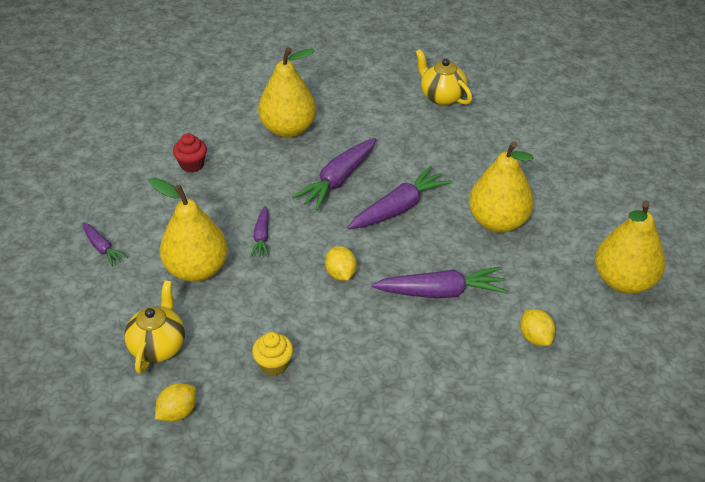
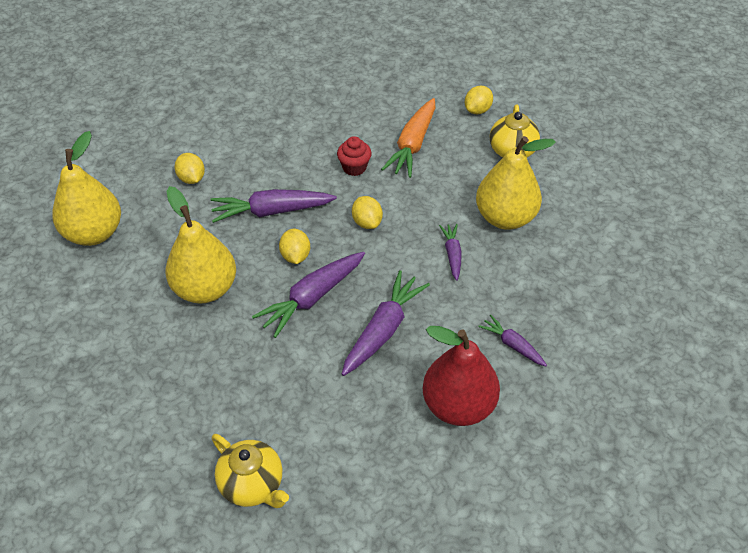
camera: 175 degrees right, 5 degrees up
(102, 248) = (606, 232): purple carrot -> purple carrot (512, 345)
(192, 165) = (559, 339): red cupcake -> red cupcake (354, 167)
(274, 364) = (412, 145): yellow cupcake -> orange carrot
(288, 129) = (458, 406): yellow pear -> red pear
(414, 245) = (295, 256): none -> yellow lemon

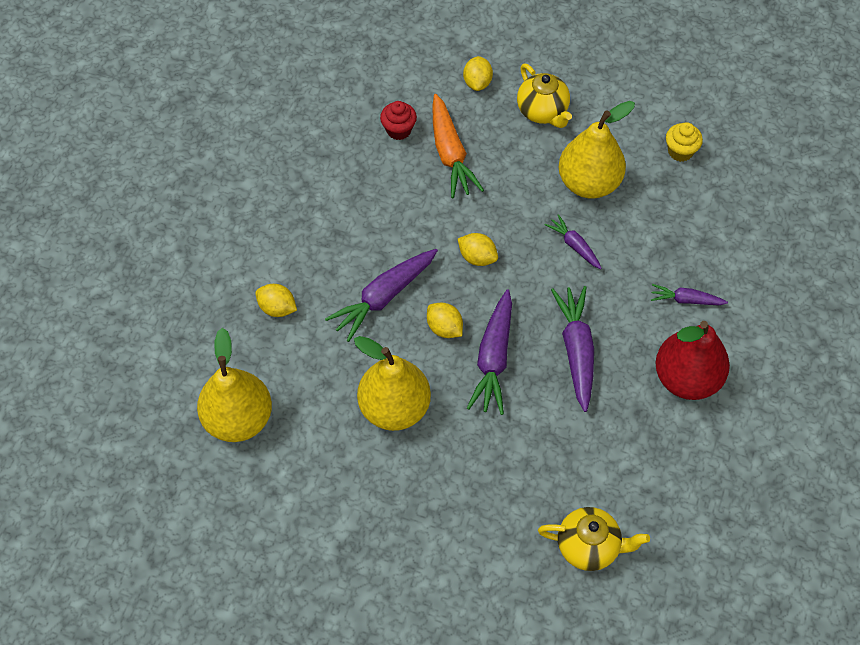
camera: 35 degrees left, 10 degrees up
(354, 167) = (418, 208): red cupcake -> red cupcake (398, 130)
(606, 234) = (680, 151): none -> yellow cupcake

